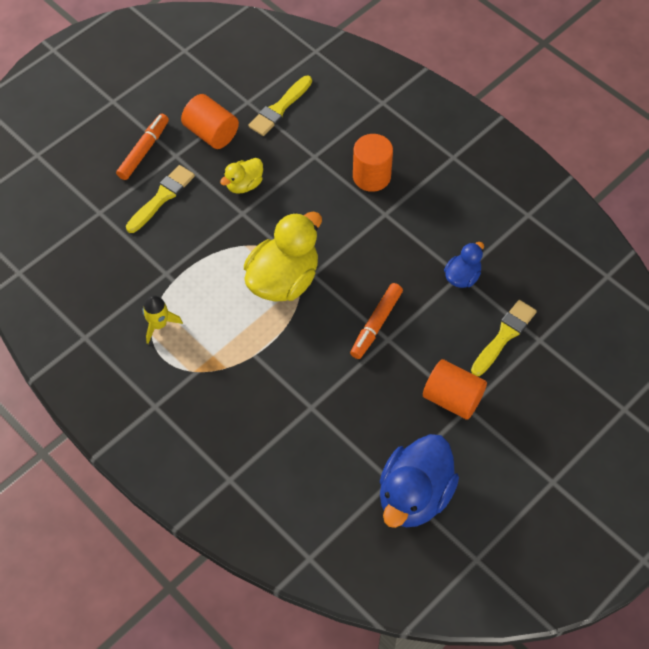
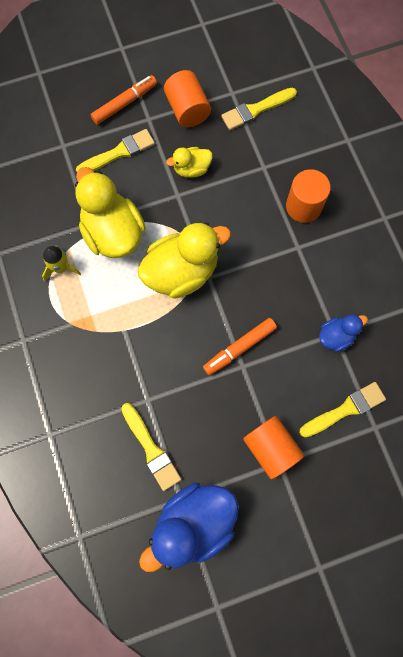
camera: 25 degrees right, 15 degrees up
(195, 272) = (113, 233): none -> yellow duck
(338, 449) = (151, 449): none -> yellow brush

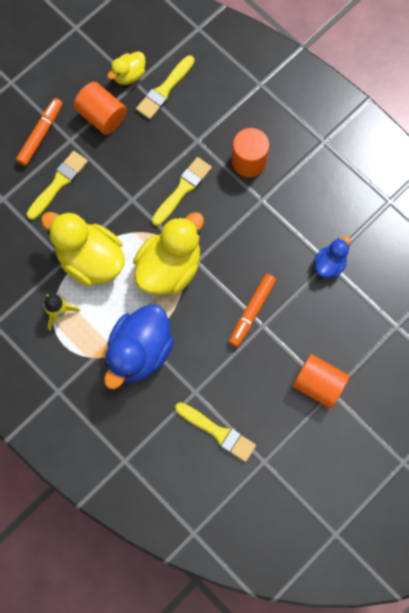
camera: 25 degrees left, 0 degrees up
(191, 169) = (133, 170): yellow duck -> yellow duck (129, 75)
(194, 523) = (283, 476): blue duck -> blue duck (140, 351)
(345, 409) = (365, 323): yellow brush -> yellow brush (182, 189)

